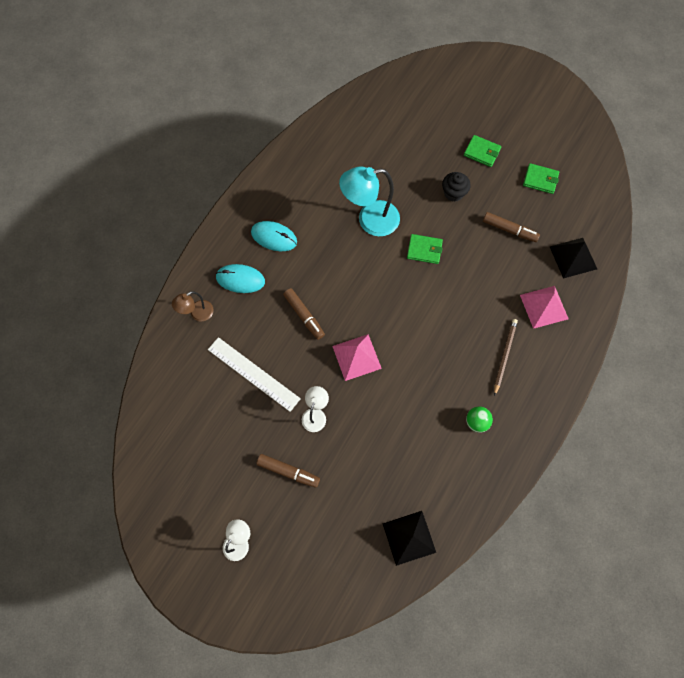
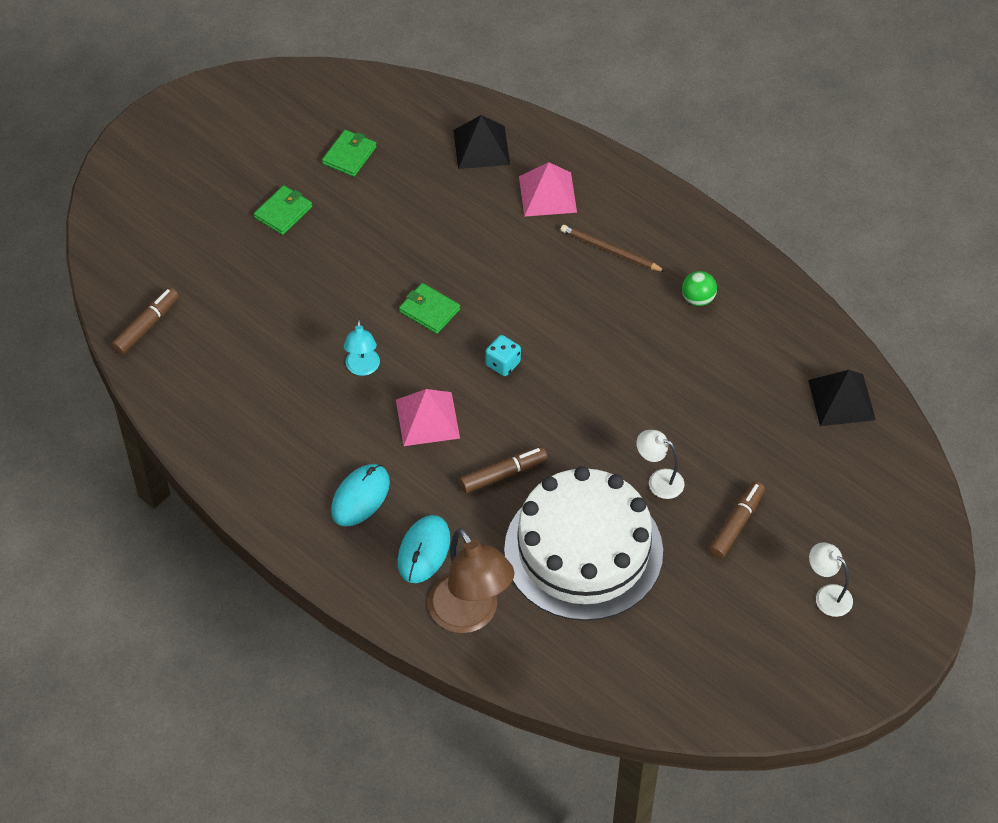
camera: 80 degrees left, 15 degrees down
(197, 314) = (470, 615): brown lamp -> brown lamp, size x1.86
(253, 374) = (583, 550): white ruler -> white cake
(357, 357) = (581, 418): pink pyramid -> pink pyramid (427, 418)
(370, 220) = (362, 368): turquoise lamp -> turquoise lamp, size x0.54
(391, 301) = (503, 364): none -> turquoise dice
(424, 250) = (429, 310): green wallet -> green wallet turned 75 degrees counterclockwise
(453, 193) = (344, 259): black cupcake -> none
(509, 230) = (421, 206): brown marker -> brown marker (146, 326)

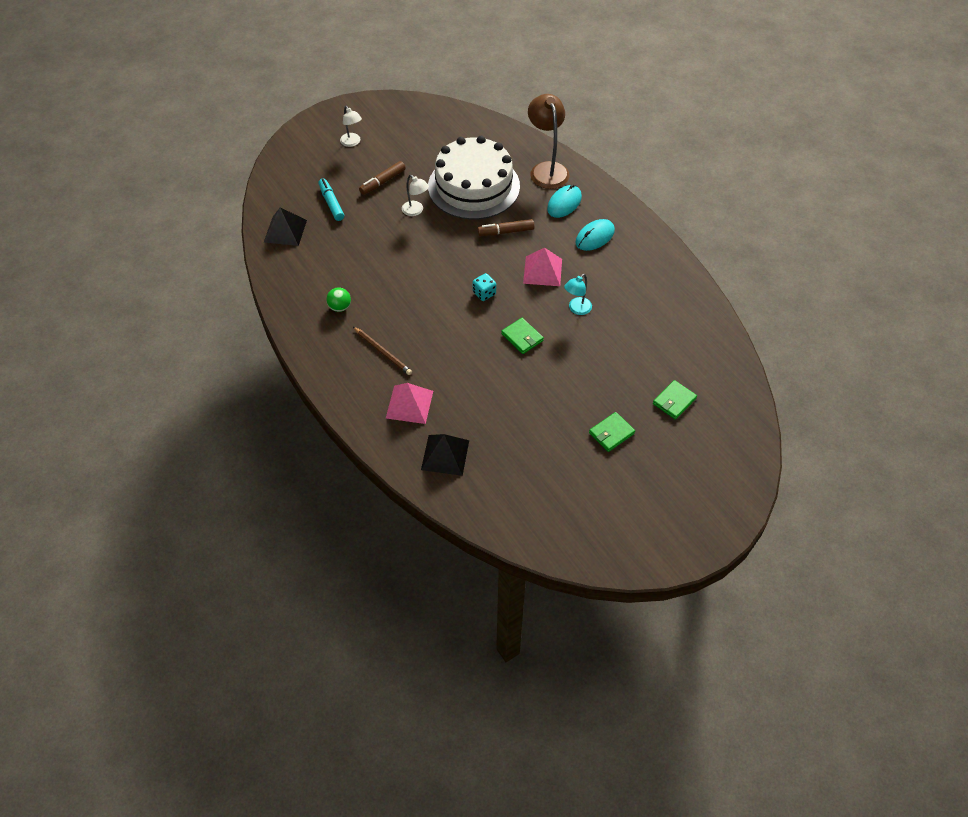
camera: 165 degrees left, 0 degrees up
(146, 326) = (721, 368): brown marker -> none
(349, 155) = (550, 471): green wallet -> green wallet (674, 401)
(362, 368) = (577, 309): turquoise lamp -> turquoise lamp turned 150 degrees counterclockwise
(798, 464) = (331, 203): none -> turquoise marker

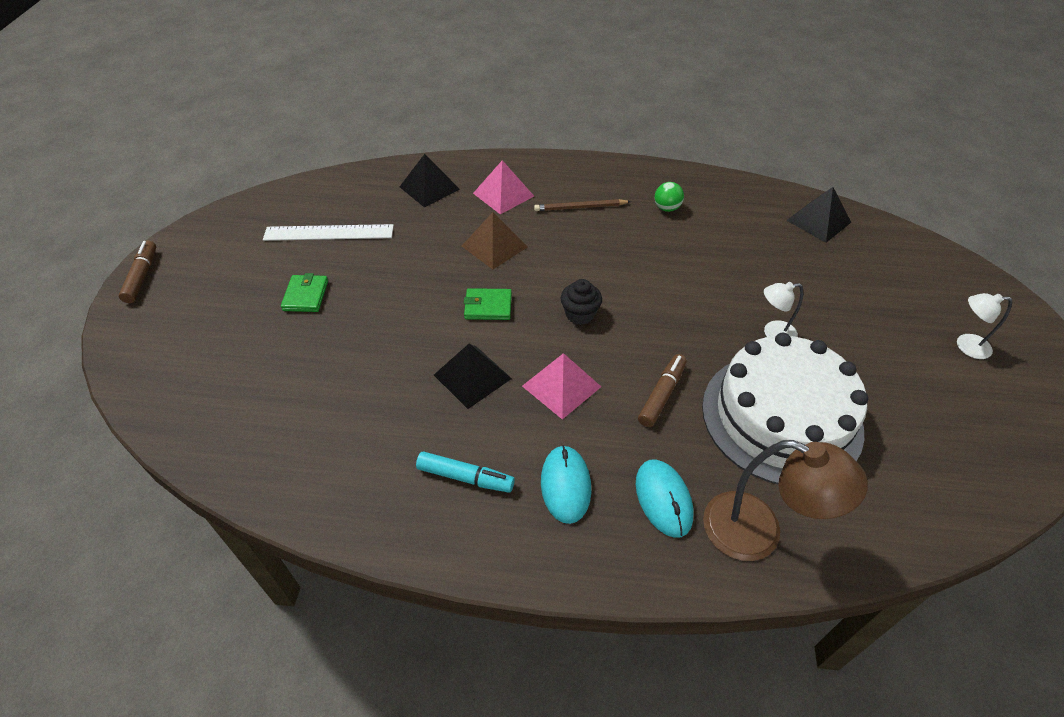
camera: 130 degrees right, 5 degrees down
(331, 203) = (843, 272): turquoise marker -> turquoise marker (465, 477)
(382, 182) = (855, 333): brown marker -> brown marker (142, 276)
(468, 371) = (494, 246): none -> brown pyramid
(484, 293) = (580, 314): turquoise dice -> black cupcake
(550, 474) = (329, 233): none -> white ruler
(577, 309) = (472, 376): turquoise lamp -> black pyramid
(674, 401) = (266, 369): green wallet -> none

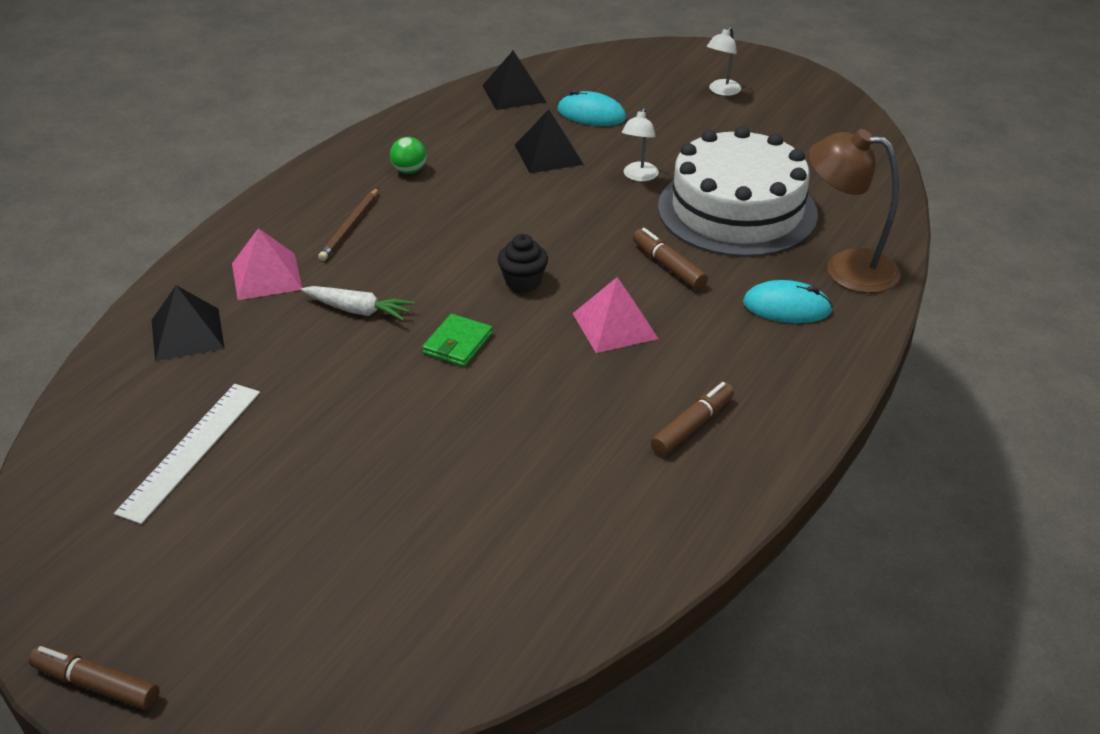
camera: 65 degrees left, 10 degrees down
(306, 295) = (306, 498): green wallet -> none
(465, 477) = (692, 426): turquoise marker -> brown marker
(472, 376) = (558, 385): black pyramid -> black pyramid (548, 154)
(494, 246) = (358, 310): brown pyramid -> white carrot
(565, 485) = (740, 361): turquoise mouse -> turquoise mouse (591, 114)
(758, 532) = (846, 268): brown lamp -> brown lamp turned 120 degrees counterclockwise

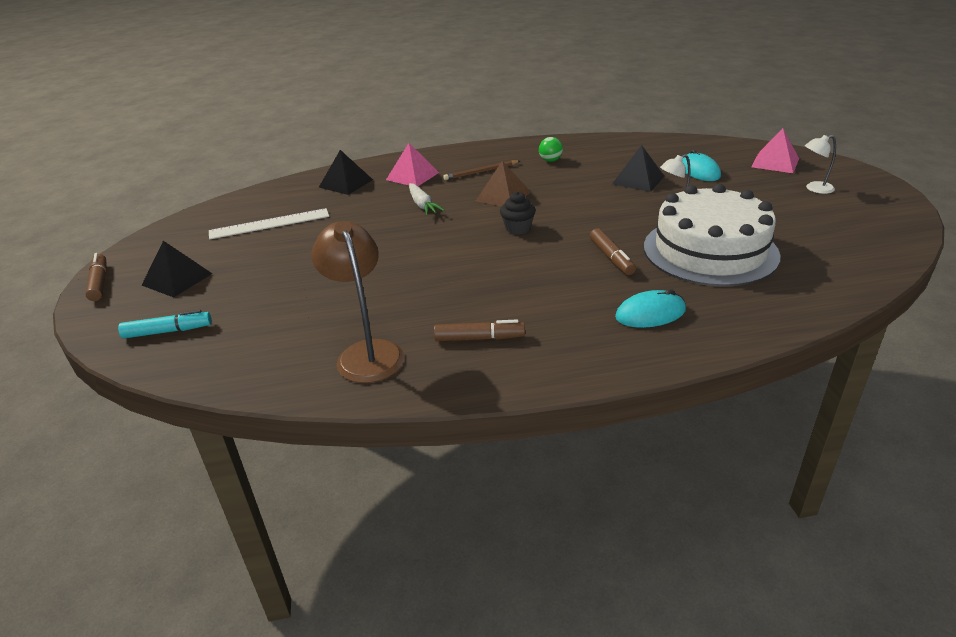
camera: 50 degrees right, 5 degrees down
(347, 659) = (168, 331): none -> turquoise marker
(436, 248) = (503, 196): none -> brown pyramid
(457, 343) = (438, 239): green wallet -> none
(514, 93) = (669, 147): black pyramid -> black pyramid (177, 279)
(614, 326) = (528, 270): pink pyramid -> pink pyramid (775, 162)
(668, 266) = (611, 258): brown marker -> brown marker turned 150 degrees clockwise
(786, 307) = (650, 313): turquoise mouse -> turquoise mouse turned 75 degrees counterclockwise
(846, 268) = (734, 315): brown lamp -> brown lamp (366, 353)

